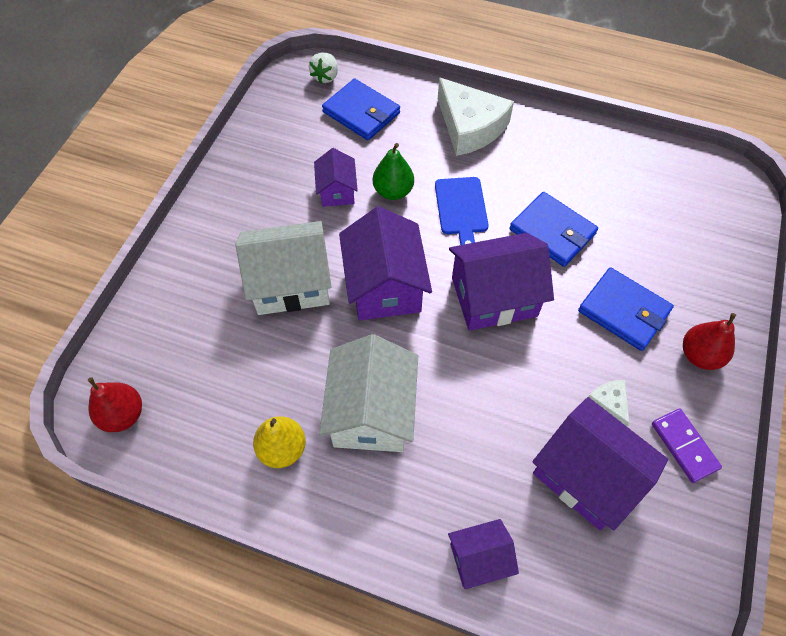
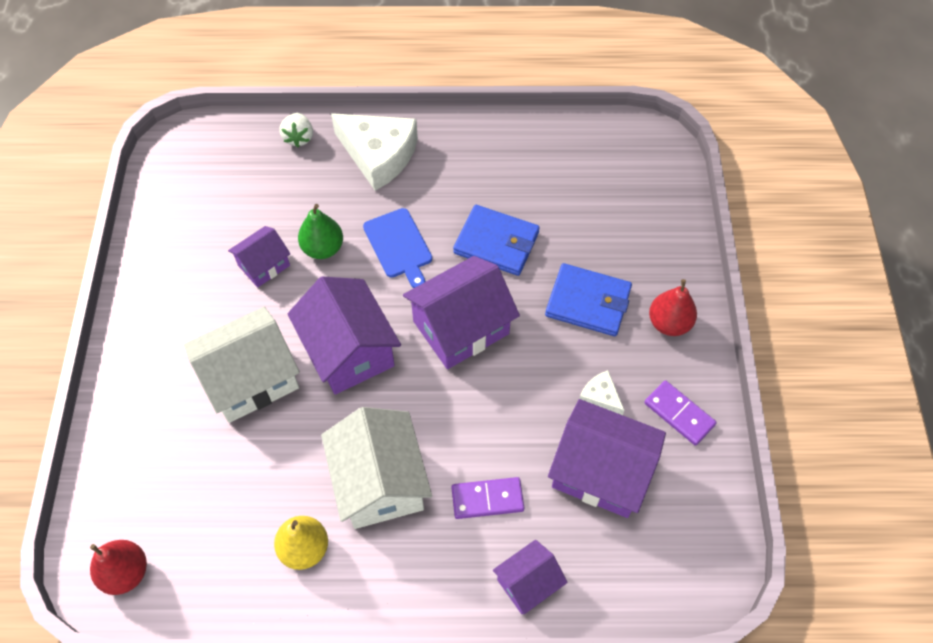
camera: 20 degrees left, 0 degrees up
(325, 77) = (205, 141): white strawberry -> white strawberry (299, 137)
(337, 191) = (264, 265): purple house -> purple house turned 75 degrees clockwise
(361, 112) = (259, 171): blue wallet -> none
(466, 463) = (487, 499): none -> purple domino

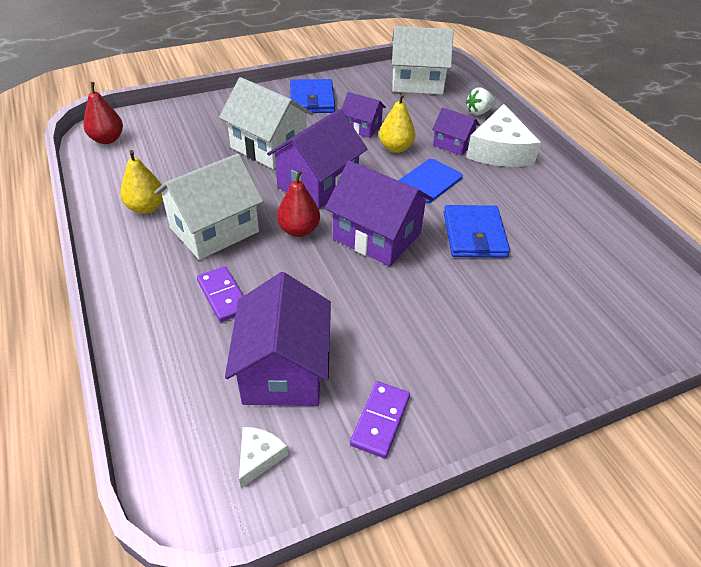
camera: 65 degrees right, 15 degrees down
(200, 167) = (417, 82): none -> white house
(323, 248) = (395, 148): green pear -> yellow pear
(528, 583) = (151, 344): purple house -> purple house (453, 144)
(588, 302) = (460, 312): blue wallet -> blue wallet (312, 100)
(600, 397) = (363, 348): white cheese -> white cheese (259, 457)
(669, 323) = (482, 384): red pear -> red pear (299, 230)

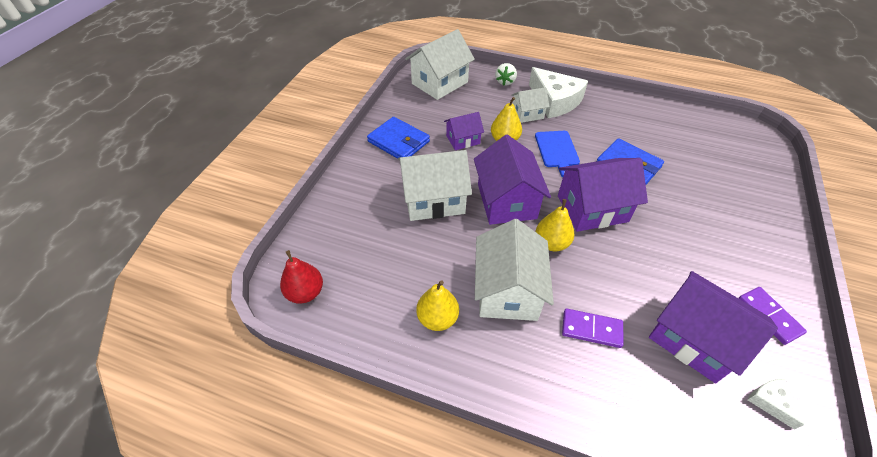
camera: 45 degrees left, 5 degrees up
(299, 230) = (551, 243): red pear -> yellow pear
(453, 144) = (527, 114): purple house -> white house

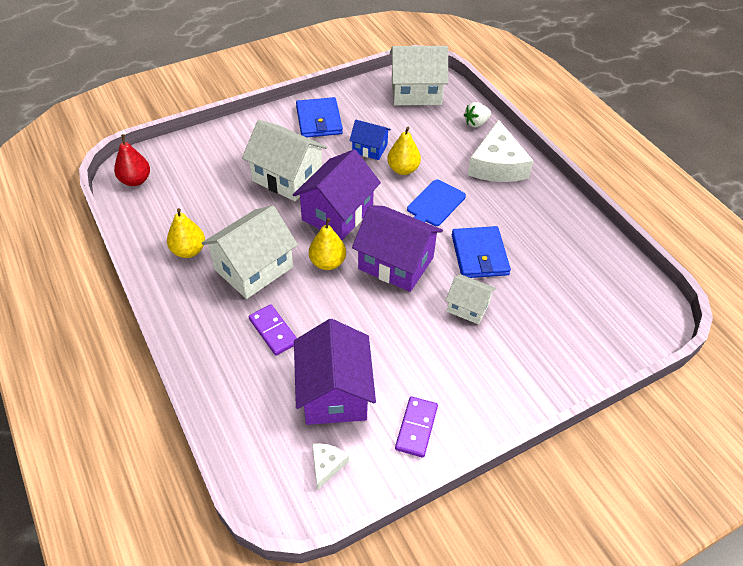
camera: 40 degrees right, 0 degrees up
(463, 140) = (369, 149): purple house -> blue house
(527, 114) = (454, 161): white house -> white house (468, 307)

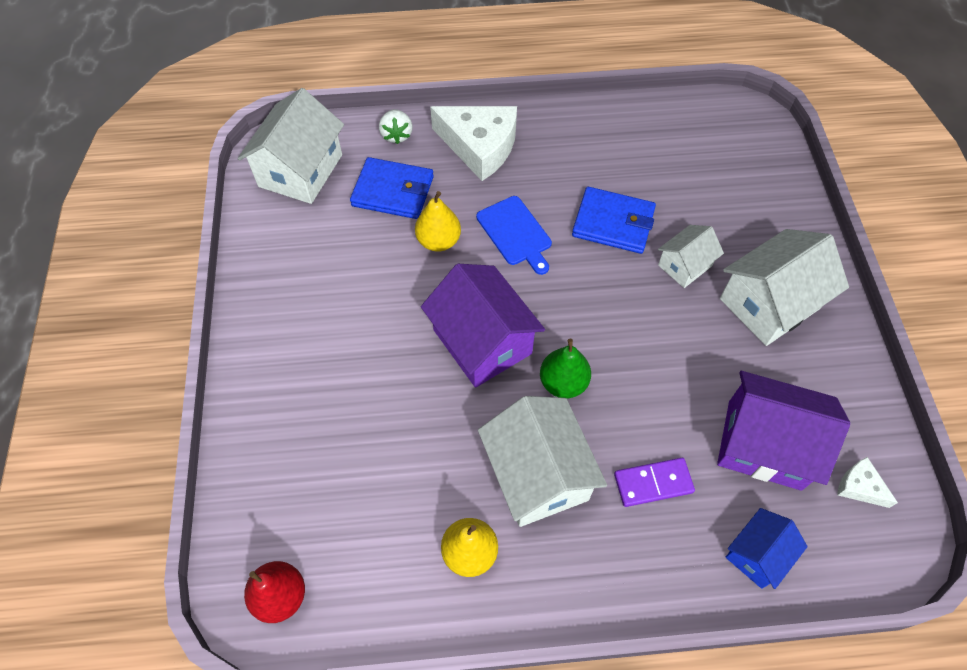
camera: 65 degrees left, 10 degrees up
(287, 177) = (385, 378): white house -> white house (769, 303)
(319, 120) = (289, 300): blue wallet -> blue wallet (393, 191)
(327, 263) = (563, 383): yellow pear -> green pear
(369, 149) = (380, 262): blue house -> blue house (757, 554)
(396, 263) = (593, 309): purple house -> none
(416, 428) = (831, 379): purple domino -> none

